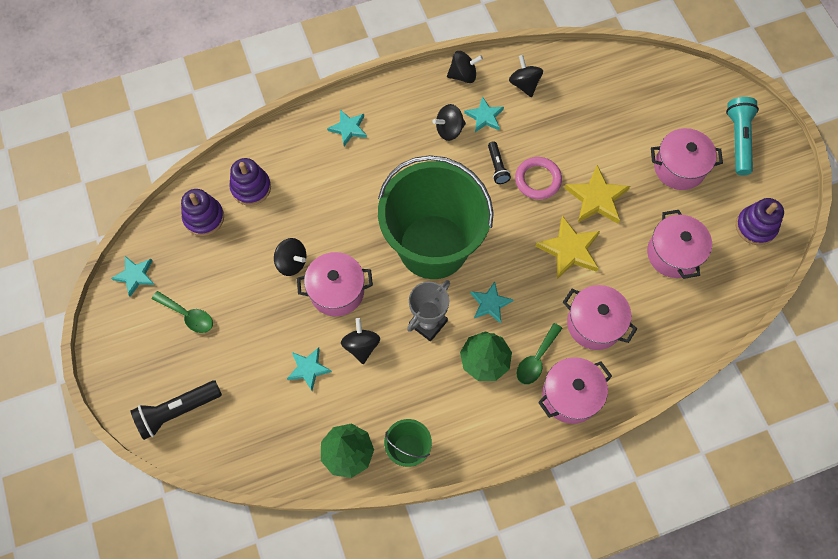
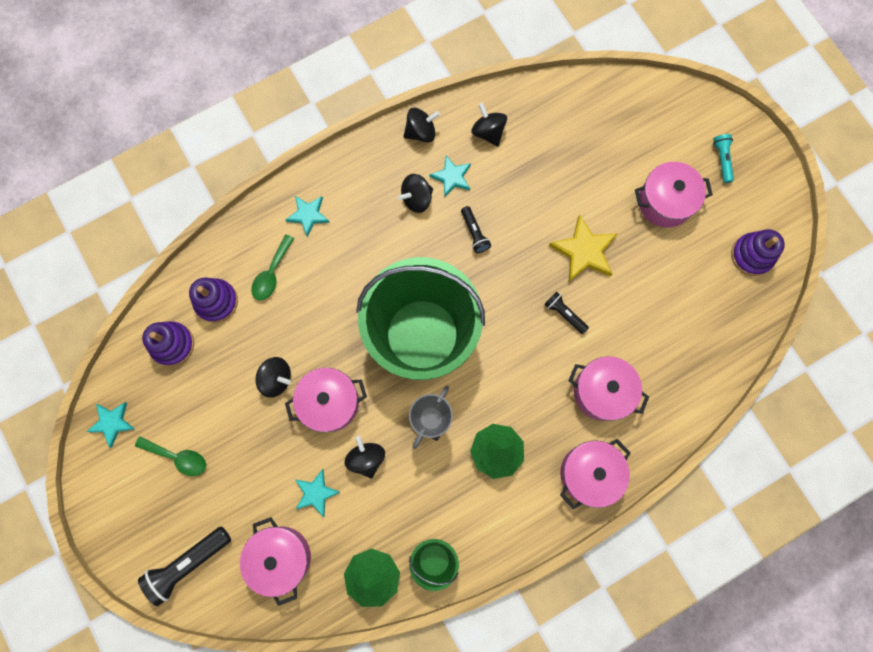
camera: 10 degrees left, 10 degrees up
(490, 304) = (492, 388): turquoise star -> none
(536, 359) = (548, 441): green spoon -> green spoon (272, 273)
(537, 180) = (519, 241): pink ring -> none
(569, 250) = (564, 314): yellow star -> black flashlight
(673, 254) = (672, 300): pink pot -> pink pot (281, 557)
(738, 140) = (722, 160): turquoise flashlight -> turquoise flashlight, size x0.57

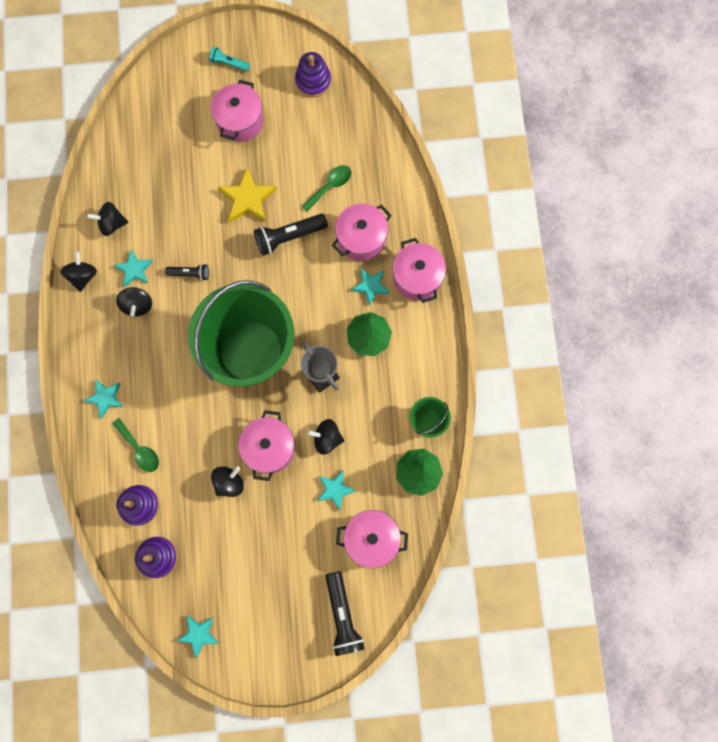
camera: 65 degrees left, 0 degrees up
(178, 457) = (253, 590): green spoon -> green spoon (330, 186)
(554, 427) = (371, 286): none -> turquoise star
(564, 314) = (289, 237): black flashlight -> black flashlight, size x1.74

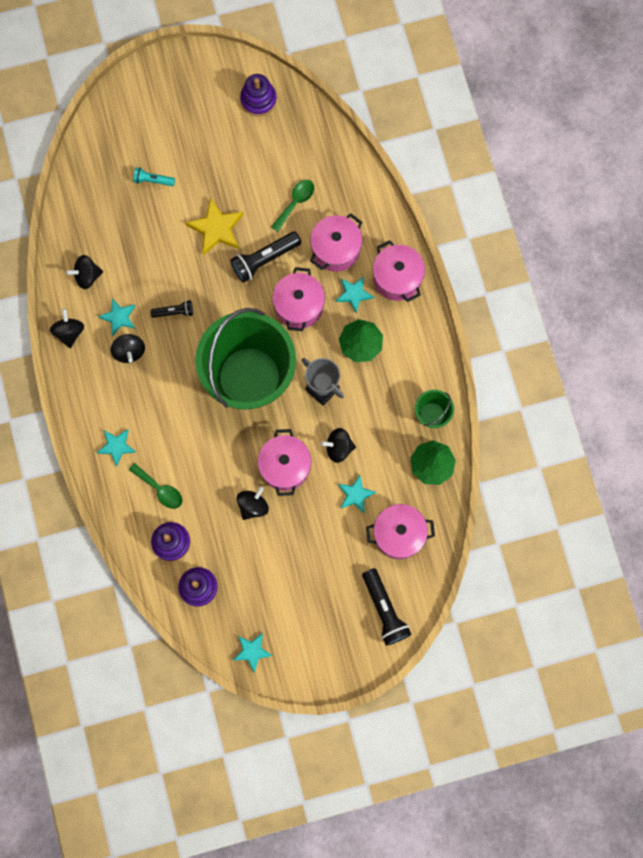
camera: 10 degrees left, 0 degrees up
(229, 63) = (170, 95): turquoise flashlight -> turquoise flashlight (153, 180)
(240, 121) = (193, 152): pink pot -> pink pot (299, 306)

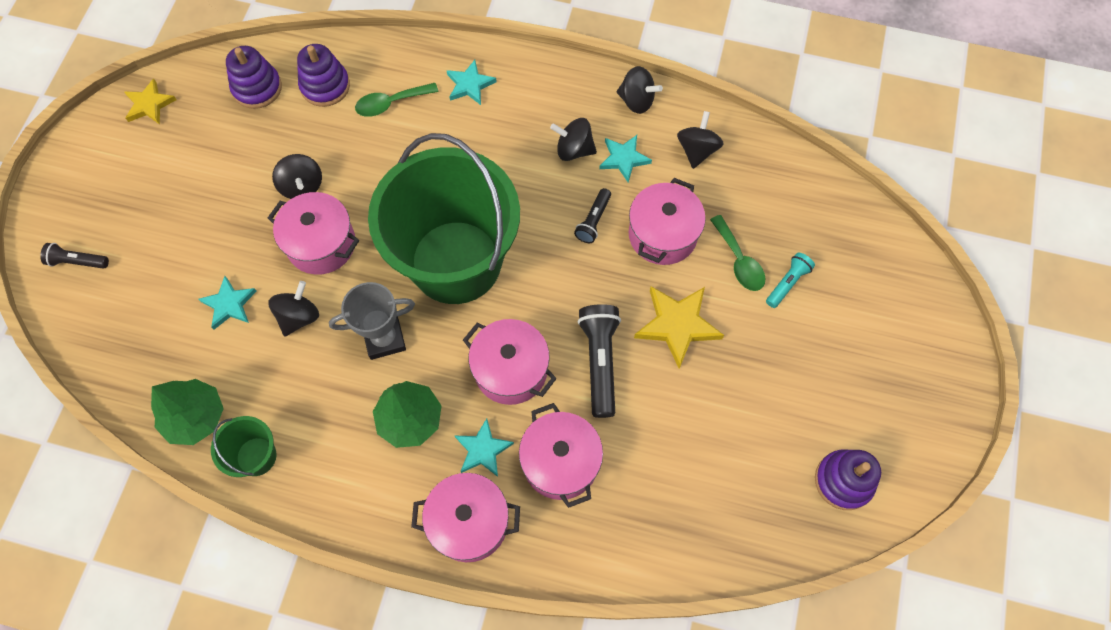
camera: 120 degrees right, 10 degrees down
(252, 651) = (149, 104): turquoise star -> yellow star
(295, 202) = (659, 446): green spoon -> green spoon (739, 261)
(384, 610) = (77, 261): black flashlight -> black flashlight, size x0.57
(399, 534) = (146, 327): pink pot -> pink pot (662, 235)

